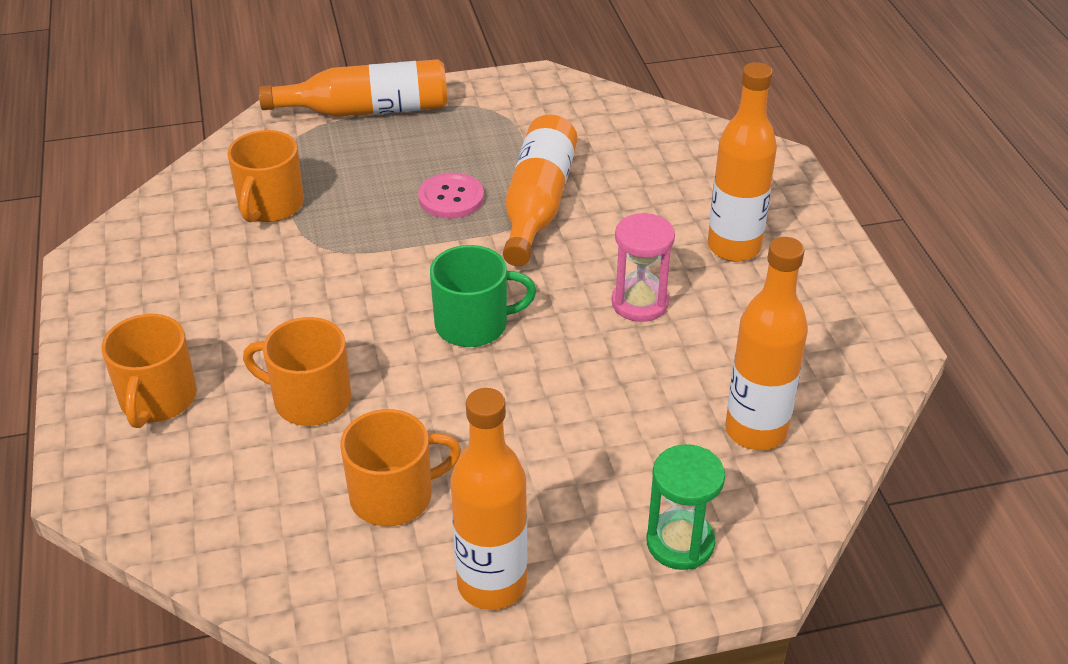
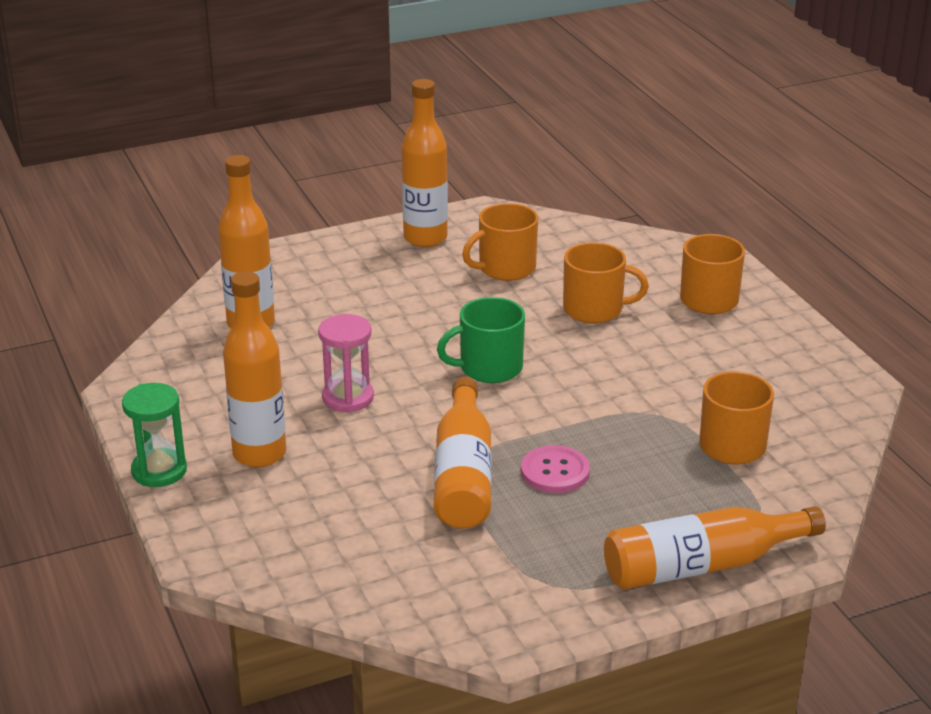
camera: 170 degrees right, 10 degrees down
(680, 543) = (307, 265): green hourglass -> green hourglass (159, 471)

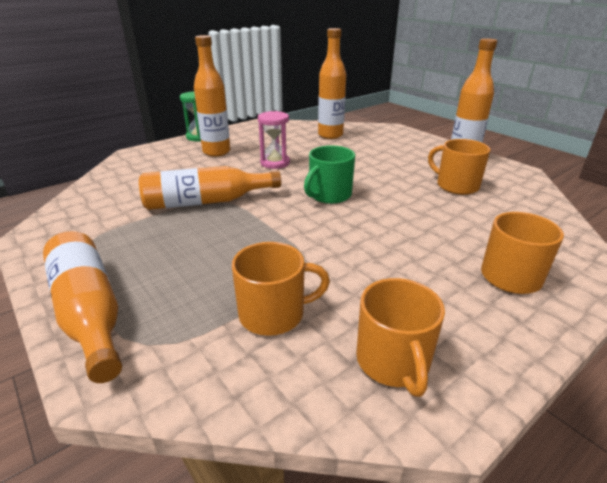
camera: 75 degrees right, 0 degrees up
(489, 368) = (329, 195): green mug -> green mug turned 105 degrees counterclockwise
(555, 472) = (215, 231): pink button -> none
(594, 309) = (437, 223): orange mug -> orange mug (393, 361)

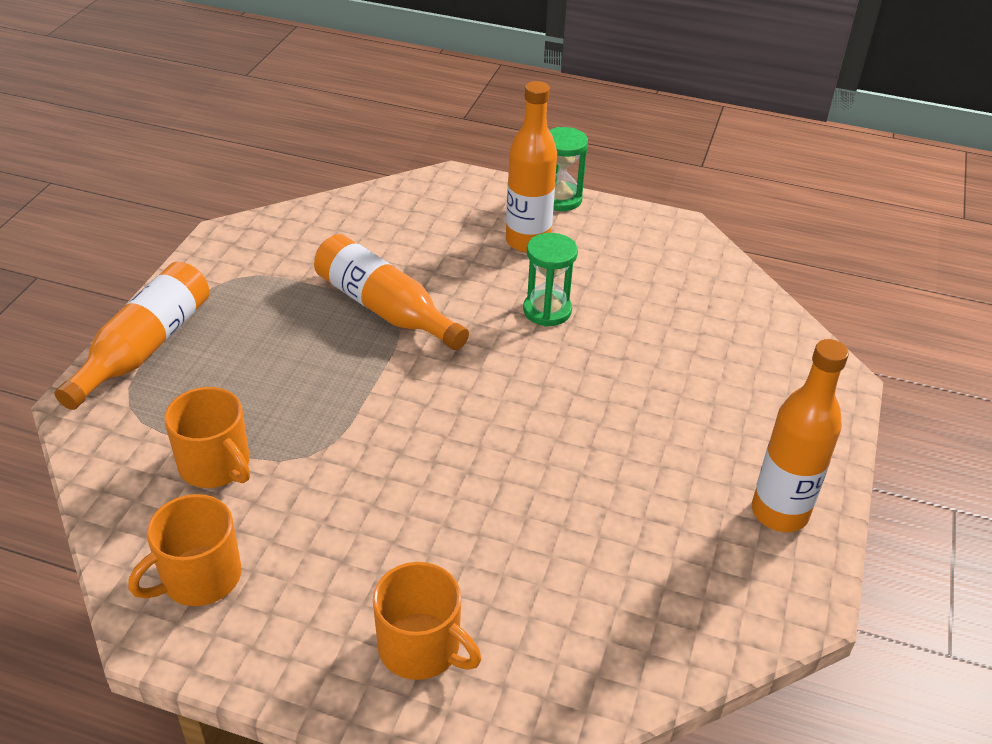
camera: 55 degrees right, 10 degrees up
(275, 163) = (547, 310): pink hourglass -> green hourglass
(329, 195) = (496, 404): green mug -> none
(330, 135) = (715, 319): orange bottle -> none
(456, 186) = (655, 530): orange mug -> none

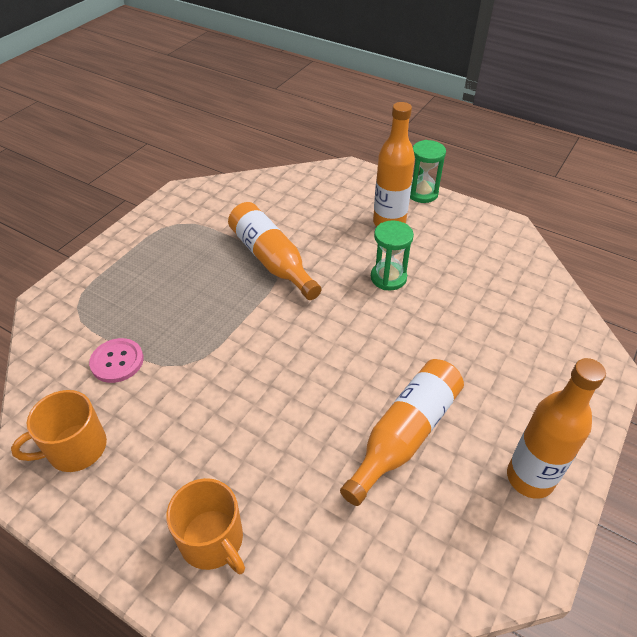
camera: 15 degrees right, 5 degrees up
(144, 347) = (101, 266): orange bottle -> orange bottle (405, 434)
(215, 465) = (117, 361): orange mug -> pink button

